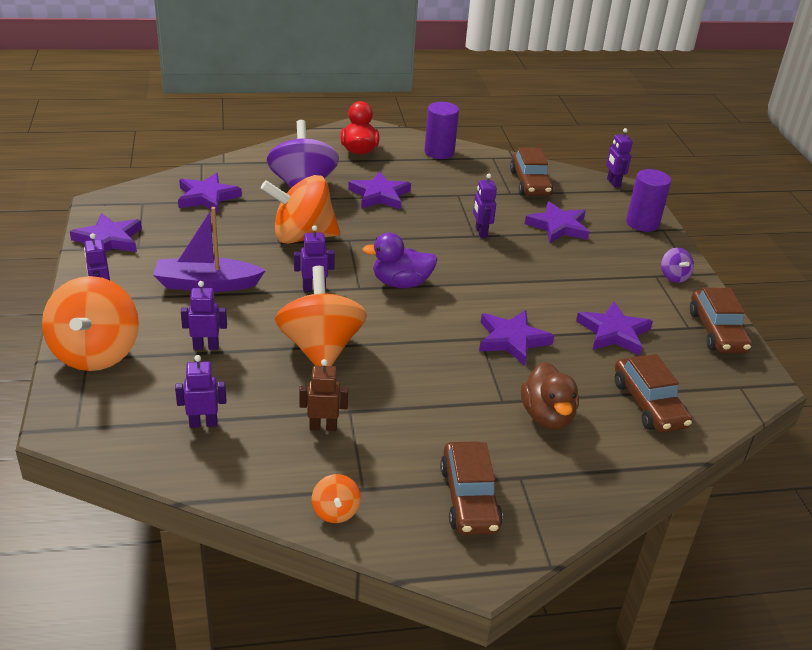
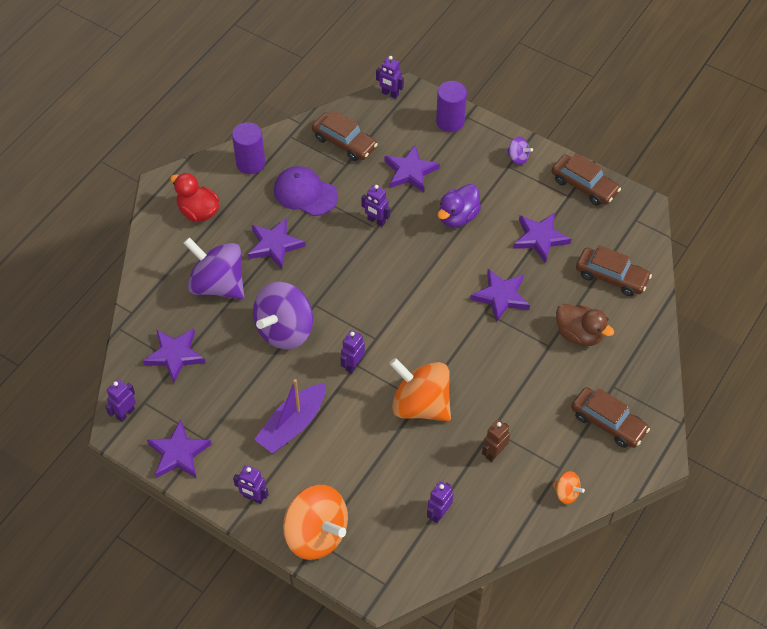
camera: 45 degrees left, 20 degrees up
(206, 346) = (363, 467): purple robot -> purple robot (125, 413)
(302, 236) = (285, 330): orange spinning top -> purple spinning top
(401, 283) = (392, 311): purple duck -> purple duck (458, 217)
(452, 187) = (305, 193): none -> purple cap

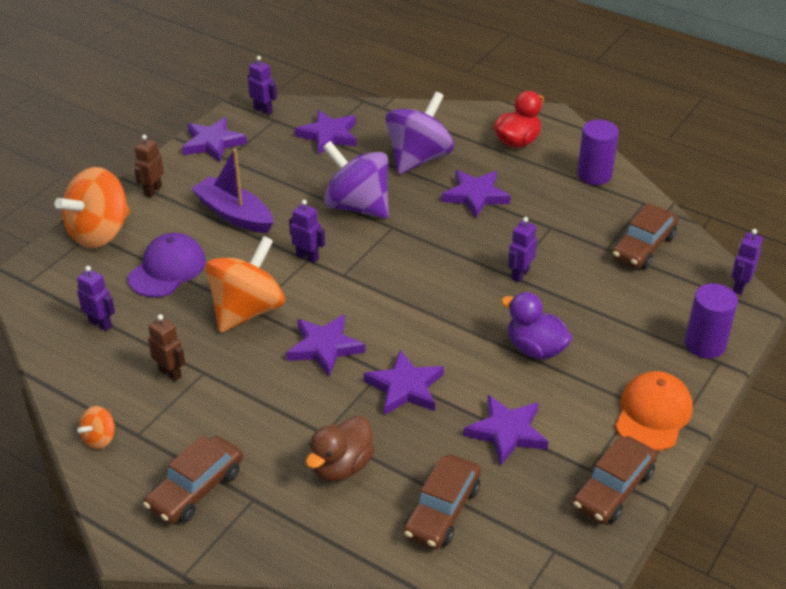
camera: 90 degrees right, 15 degrees down
(253, 497) = (152, 191): purple robot -> brown robot
(305, 193) = (555, 217): purple cap -> purple cap (167, 269)
(410, 171) = (606, 305): purple star -> purple star (324, 347)
(518, 158) = (653, 414): purple spinning top -> orange cap

